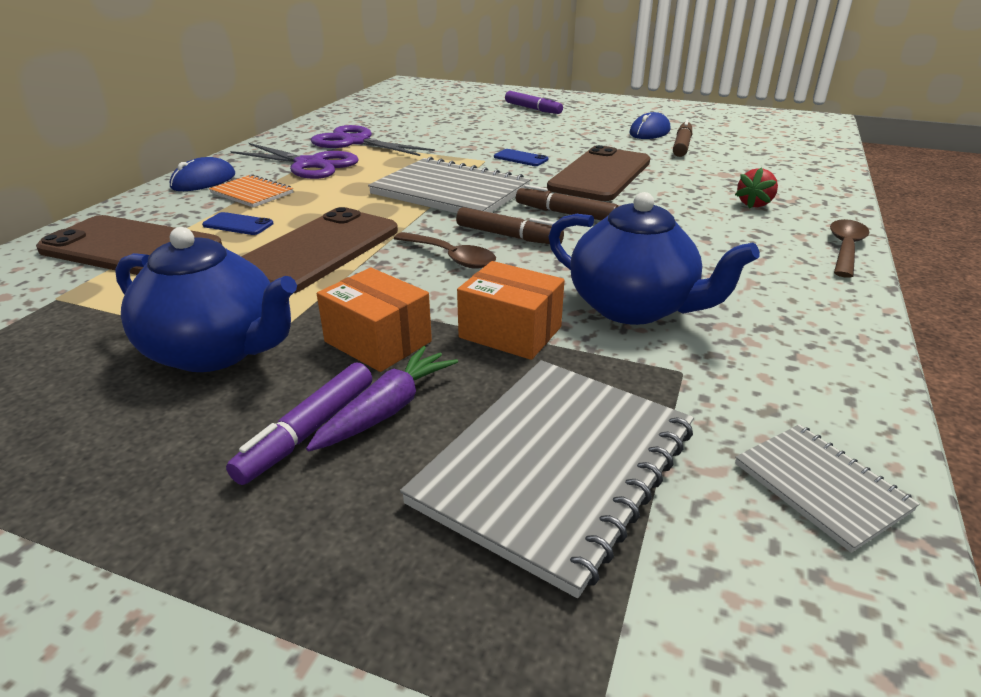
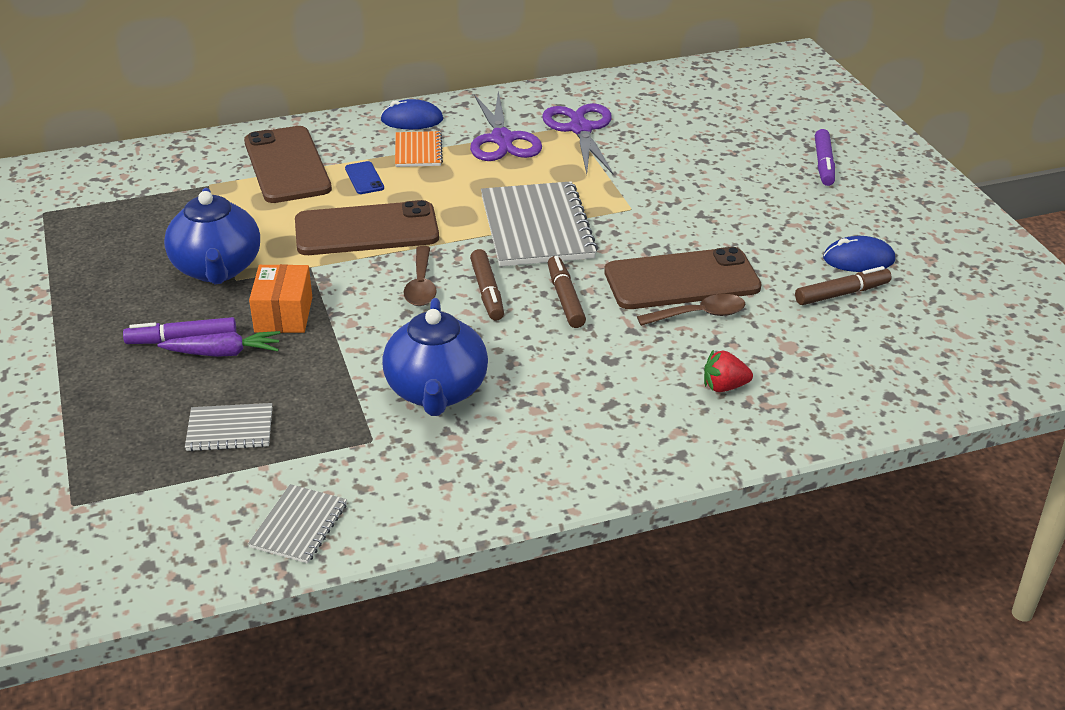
camera: 50 degrees right, 5 degrees up
(510, 332) = (347, 356): orange box -> none
(520, 158) = (663, 223): blue phone -> none
(556, 466) = (230, 429): grey notebook -> grey notebook, size x0.52
(845, 248) = (678, 463): brown spoon -> brown spoon (699, 315)

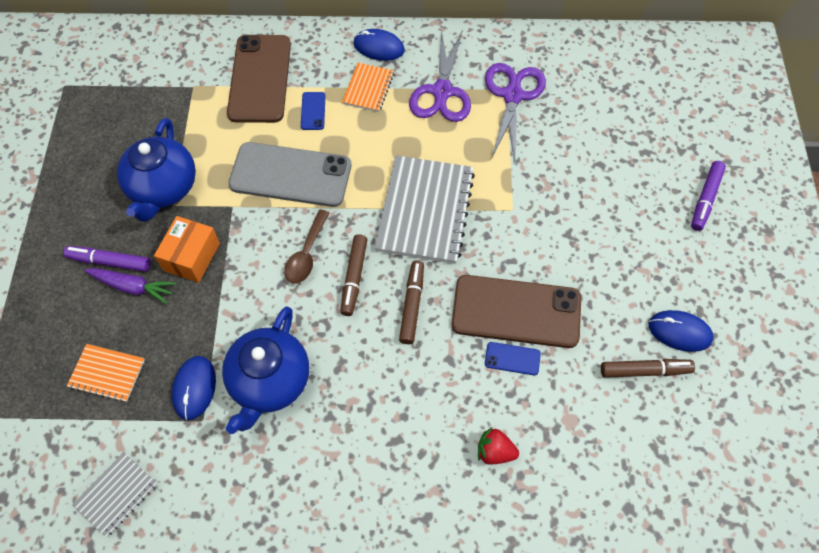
camera: 20 degrees right, 25 degrees up
(230, 429) = (107, 373): grey notebook -> orange notebook
(348, 417) = (194, 388): none -> blue mouse
(366, 230) = (290, 175): brown phone -> grey phone
(699, 315) = (512, 358): brown spoon -> blue phone

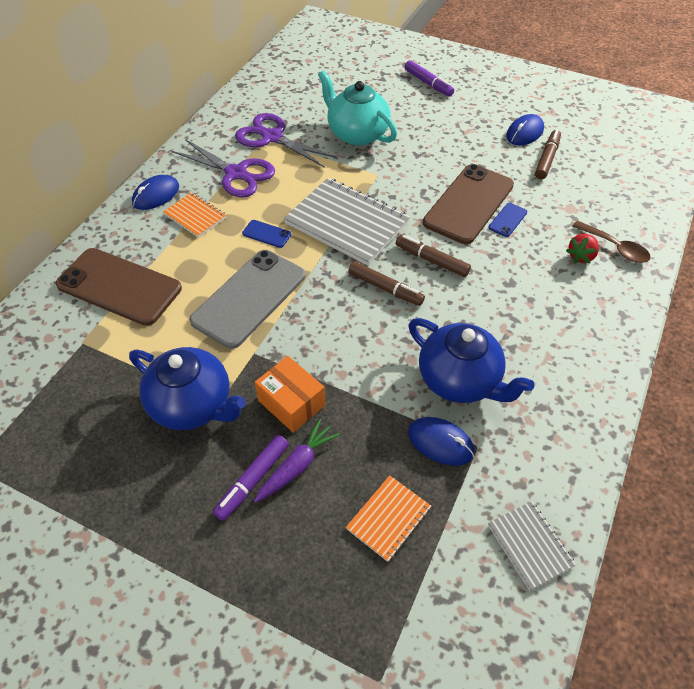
camera: 65 degrees left, 10 degrees down
(306, 254) = (342, 313): brown spoon -> brown spoon (615, 247)
(313, 111) = (189, 260): blue phone -> blue phone (266, 234)
(566, 165) = (357, 134): none -> turquoise teapot

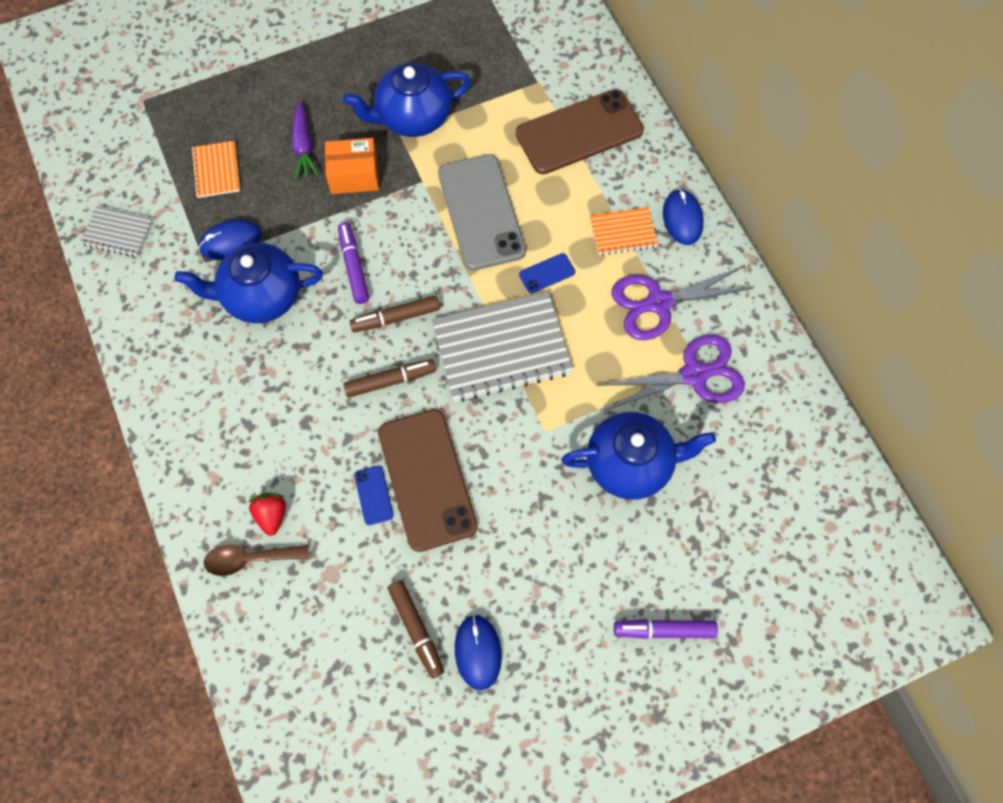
camera: 130 degrees right, 15 degrees up
(252, 480) = (319, 116): purple marker -> purple marker (353, 266)
(357, 134) = (630, 464): turquoise teapot -> blue teapot

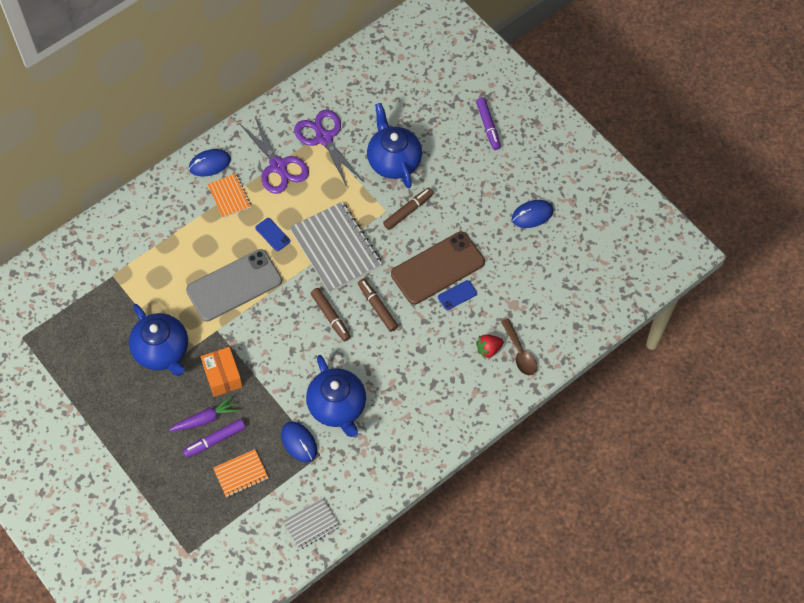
camera: 105 degrees left, 5 degrees down
(118, 232) = (311, 524): grey notebook -> grey notebook turned 60 degrees clockwise
(353, 266) = (298, 354): purple marker -> purple marker (215, 440)
(416, 629) = (530, 249): brown marker -> brown marker (408, 211)
(579, 132) = (152, 239): brown phone -> none

